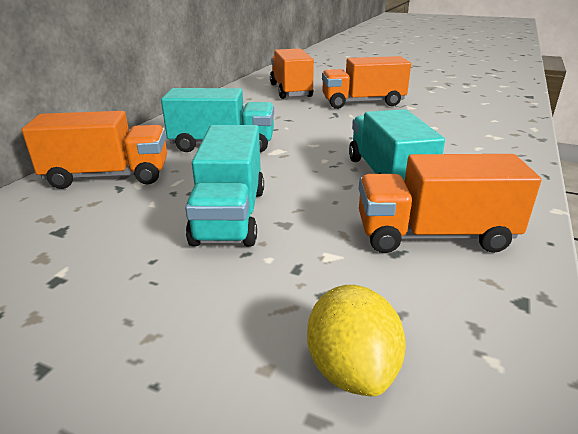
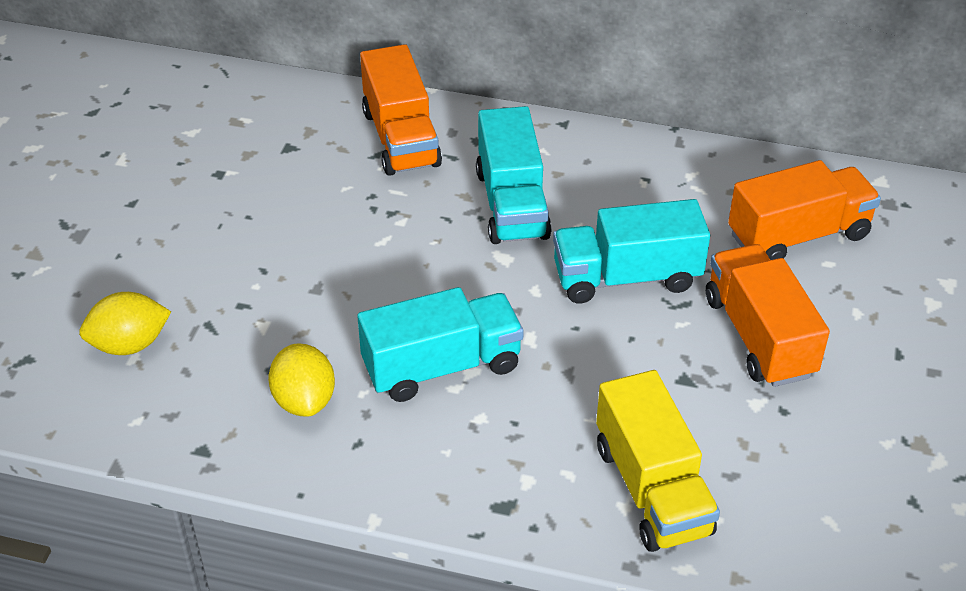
camera: 80 degrees right, 15 degrees up
(230, 215) = (328, 247): turquoise truck -> turquoise truck (626, 277)
(433, 235) = (304, 400): orange truck -> yellow lemon
(481, 130) = (652, 489): none -> yellow truck

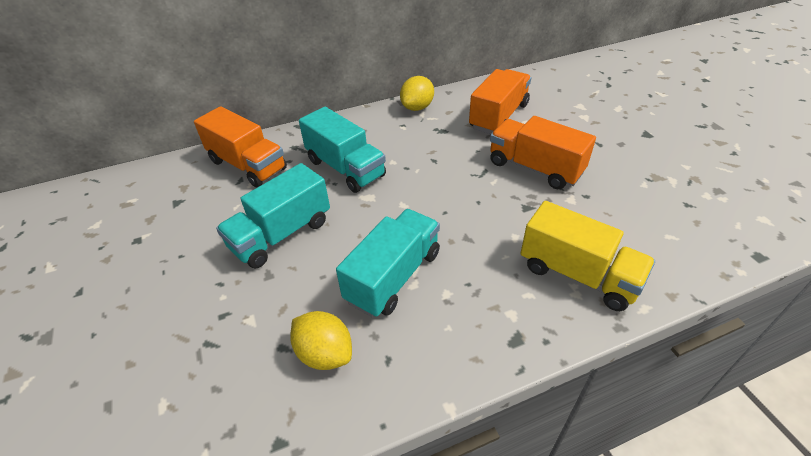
camera: 35 degrees left, 0 degrees up
(130, 344) = (151, 396): yellow lemon -> yellow lemon (417, 107)
(626, 277) = (443, 173): turquoise truck -> turquoise truck (281, 234)

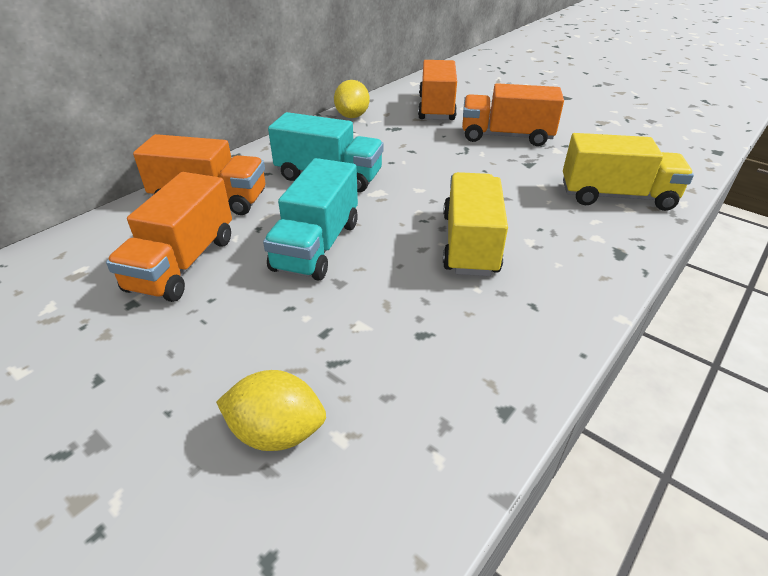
camera: 30 degrees left, 5 degrees down
(188, 218) = (183, 263): none -> orange truck
(324, 353) = (470, 323): yellow lemon -> yellow lemon (277, 432)
(393, 276) = (470, 244): turquoise truck -> yellow truck

